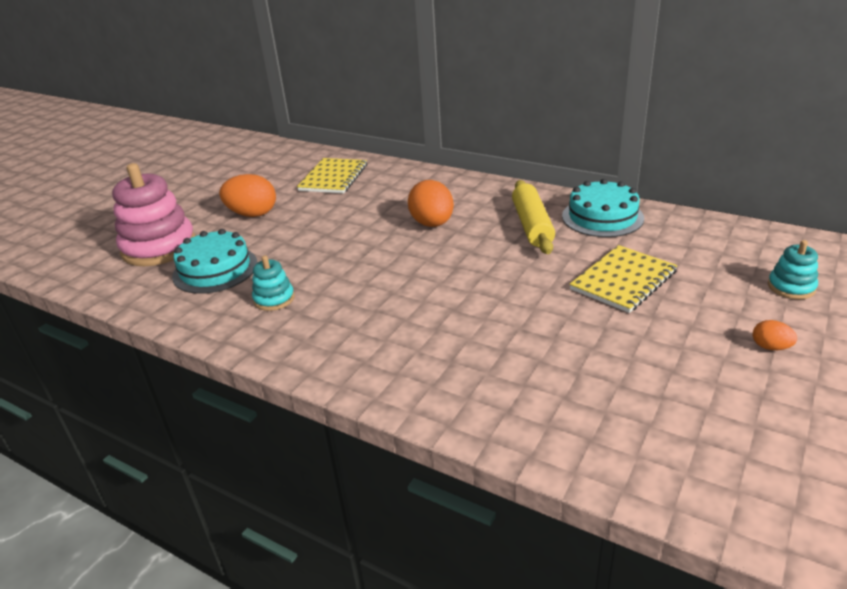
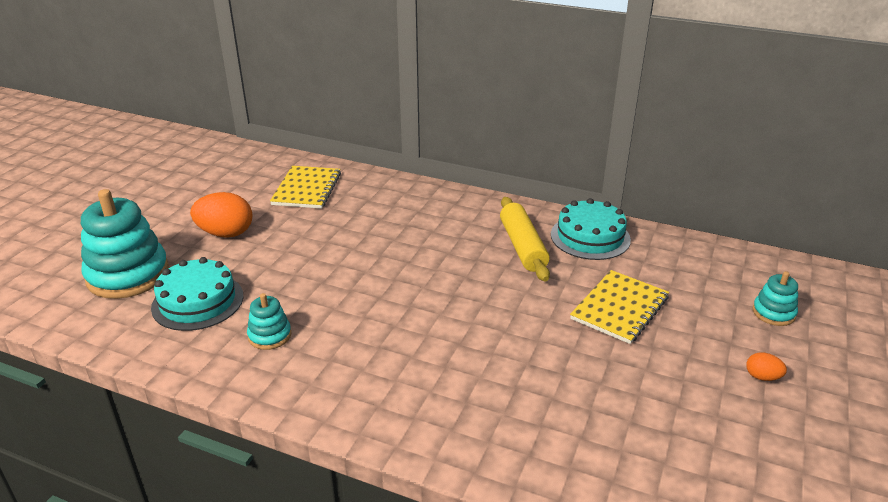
camera: 10 degrees left, 0 degrees up
(159, 247) = (128, 275): pink stacking toy -> turquoise stacking toy
(432, 224) = (421, 245): orange egg -> none

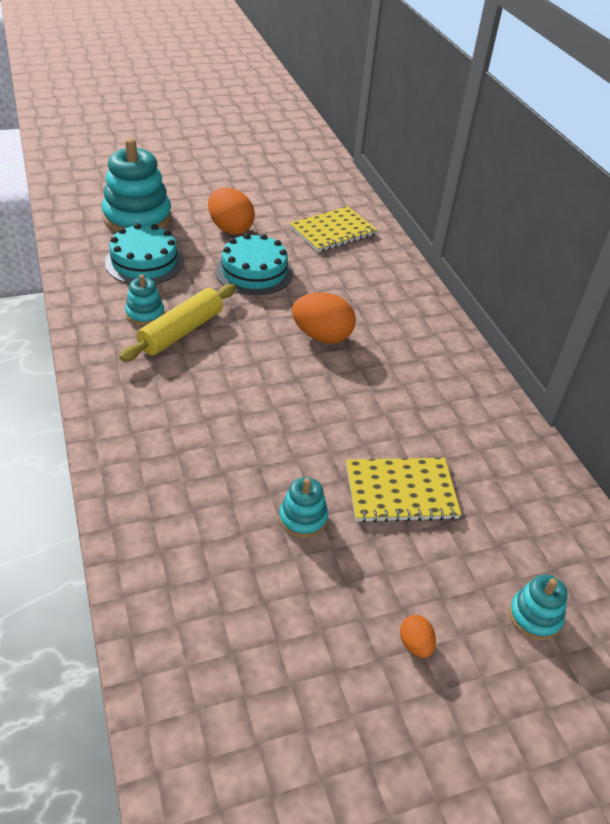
camera: 45 degrees right, 10 degrees up
(421, 258) = (322, 336): none -> orange egg
(523, 246) = (413, 386): yellow rolling pin -> yellow rolling pin (181, 331)
(590, 237) = (486, 422): turquoise cake -> turquoise cake (254, 272)
(604, 369) = (303, 518): none -> turquoise stacking toy

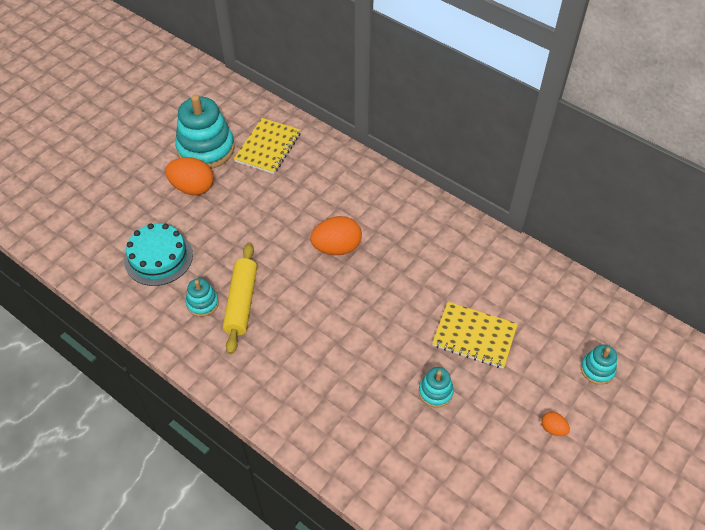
camera: 30 degrees left, 10 degrees up
(137, 218) = (113, 218): turquoise stacking toy -> turquoise stacking toy (206, 149)
(254, 272) = (245, 219): turquoise cake -> none
(401, 492) = (474, 336): yellow notebook -> yellow notebook turned 60 degrees clockwise

